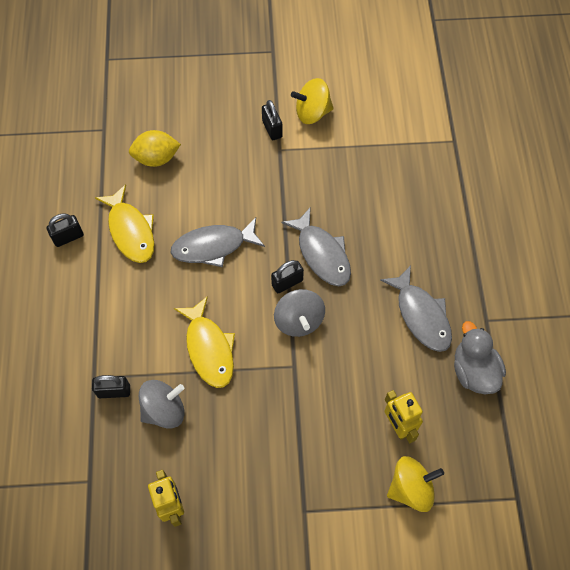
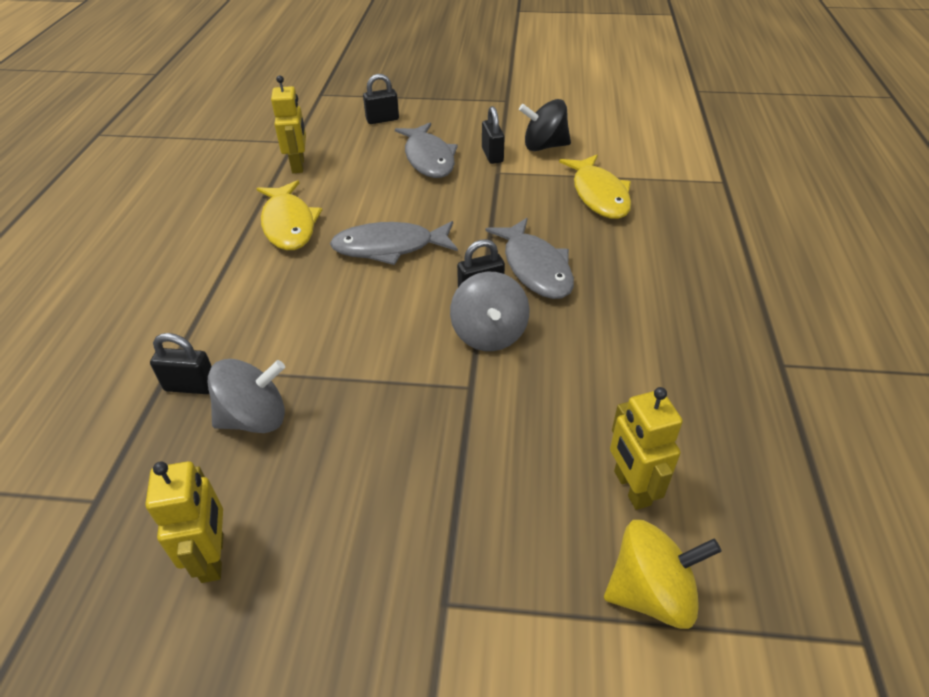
camera: 10 degrees right, 20 degrees down
(68, 237) = (209, 223): black padlock -> black padlock (382, 120)
(117, 160) = (298, 165): none -> yellow robot
(156, 158) = (346, 167): yellow lemon -> none
(209, 348) = (348, 352): yellow fish -> yellow fish (599, 195)
(312, 112) = (544, 146): yellow spinning top -> black spinning top
(421, 315) = (676, 347): grey fish -> grey fish (428, 158)
(473, 371) = (764, 426): grey duck -> none

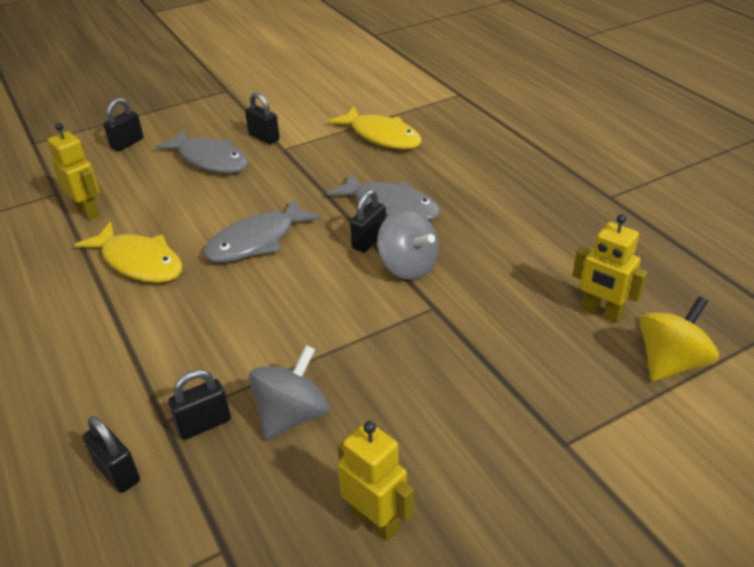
camera: 35 degrees left, 5 degrees down
(101, 389) = (117, 472): none -> black padlock
(544, 146) = (300, 116): black spinning top -> none

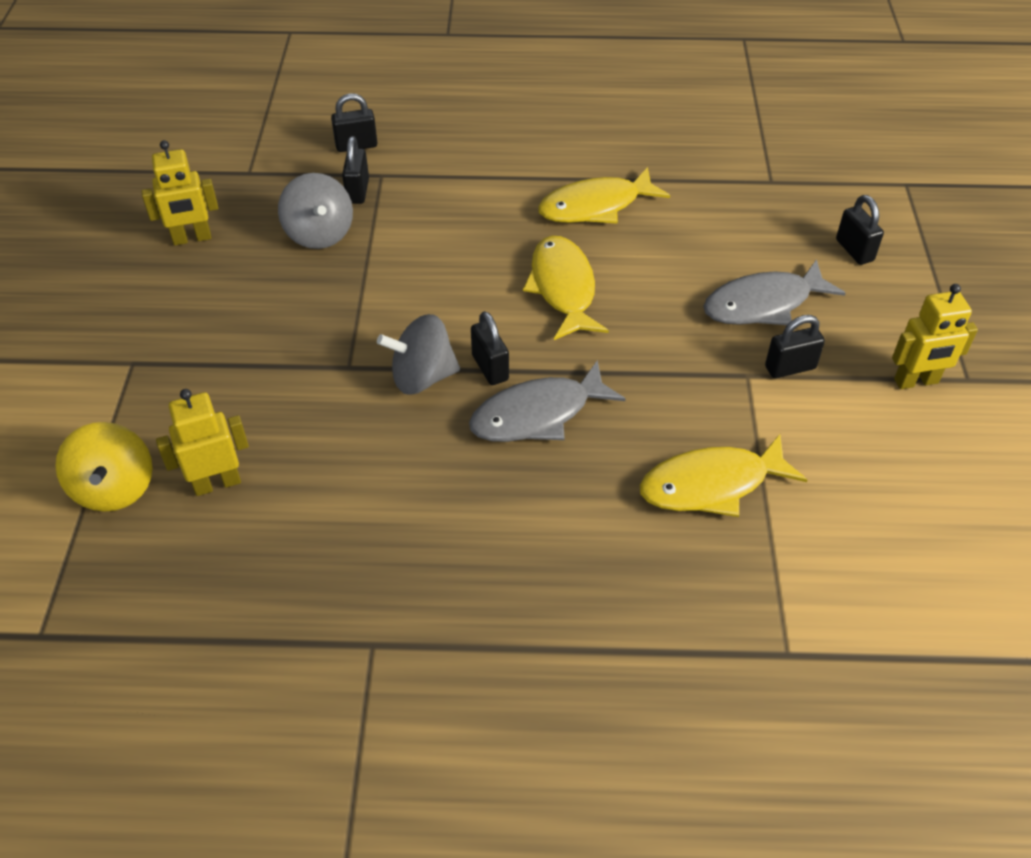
camera: 120 degrees right, 10 degrees up
(87, 211) = (716, 194): yellow robot -> yellow robot (916, 381)
(256, 241) = (563, 288): grey fish -> yellow fish

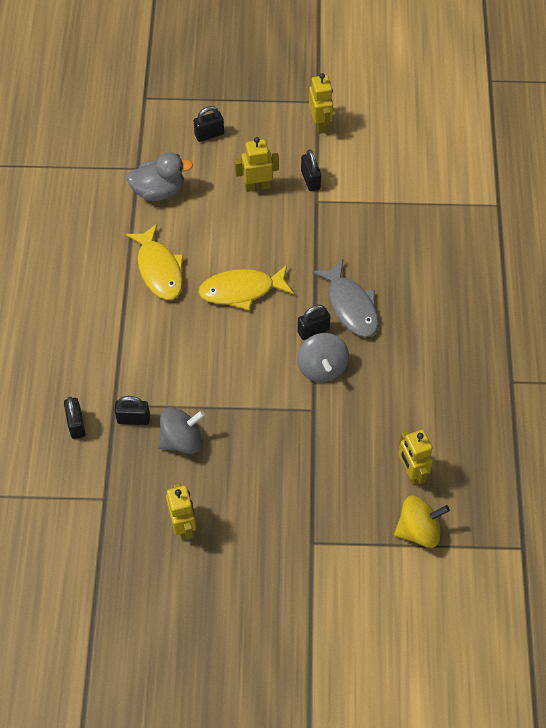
camera: 90 degrees left, 10 degrees up
(711, 485) = (398, 225): yellow fish -> none
(734, 202) = (159, 191): none -> grey duck
(763, 304) = (257, 186): grey fish -> yellow robot

